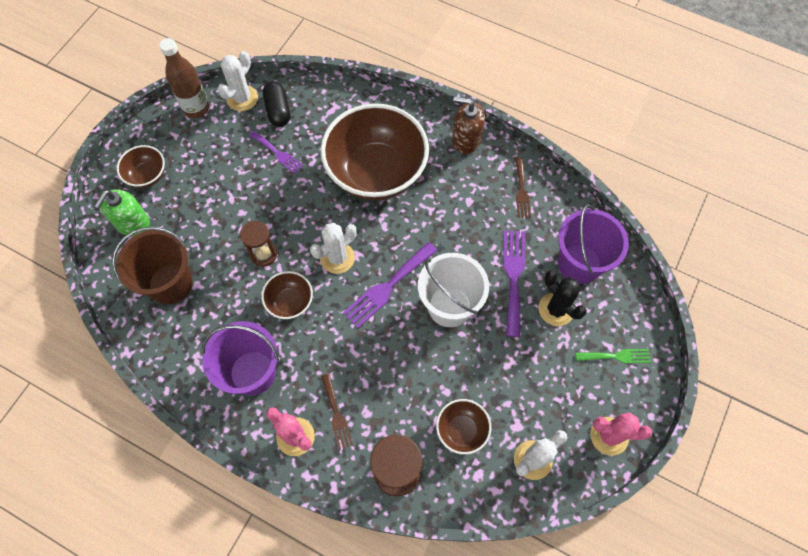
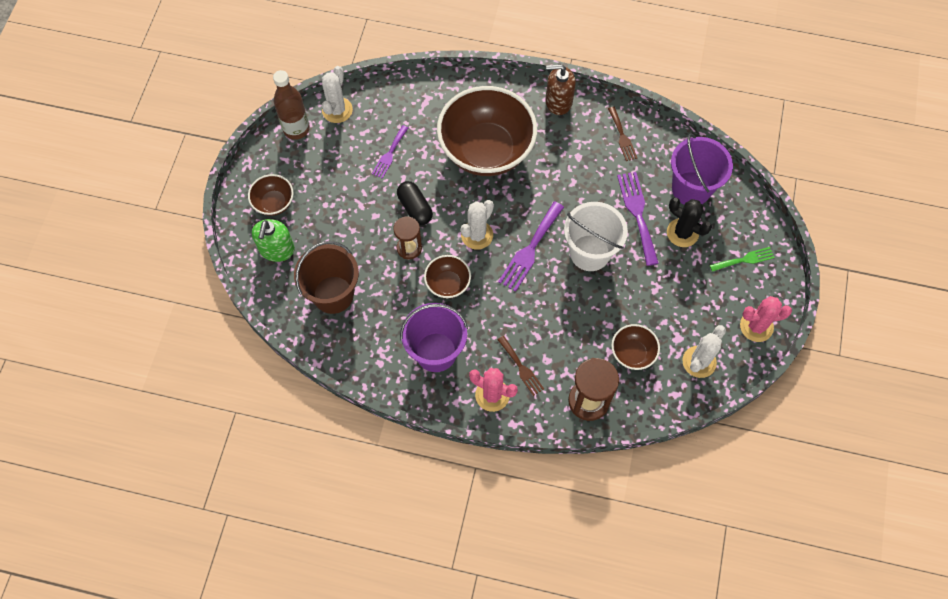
camera: 15 degrees left, 0 degrees up
(278, 110) = (375, 114): black capsule -> black capsule (415, 208)
(278, 153) = (389, 154): purple fork -> purple fork turned 90 degrees clockwise

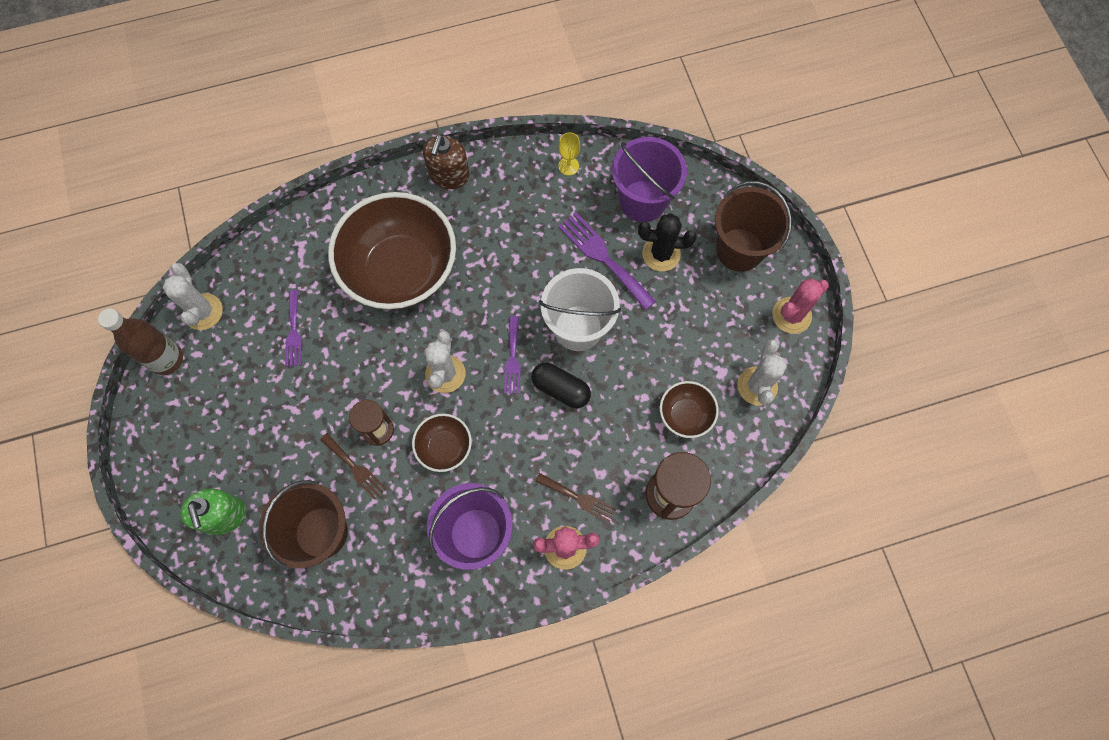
camera: 30 degrees left, 5 degrees up
(274, 203) = (189, 462): brown bowl -> none
(415, 208) = (358, 380): black capsule -> black capsule (560, 389)
(530, 249) = (512, 359): purple fork -> purple fork, size x0.62
(558, 101) = (449, 175): brown soap dispenser -> brown soap dispenser turned 45 degrees counterclockwise
(622, 136) = (539, 180): brown fork -> brown fork (355, 468)
(650, 137) = (568, 166): none -> yellow goblet
(744, 259) = (739, 249): green fork -> brown bucket

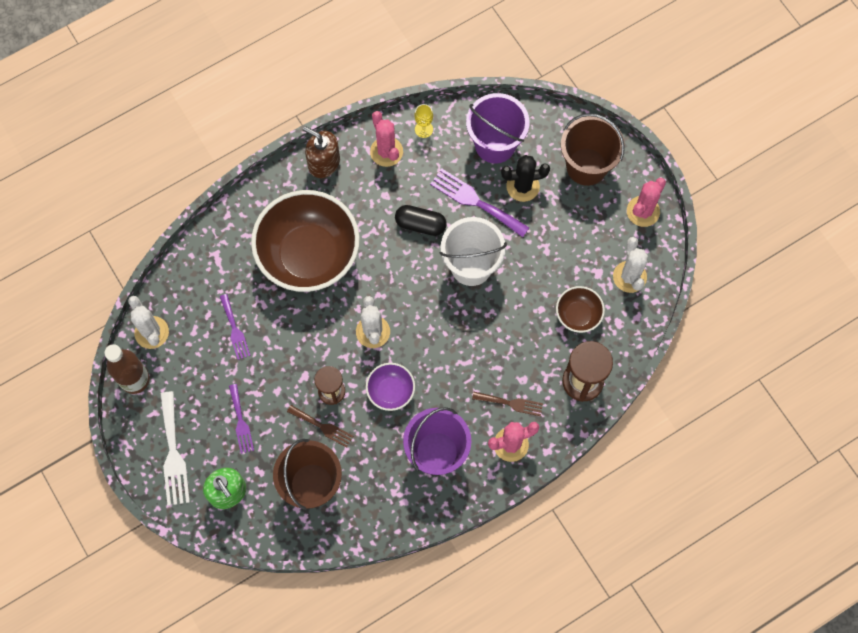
camera: 15 degrees left, 0 degrees up
(179, 454) = (173, 454): none -> white fork
(444, 447) = (390, 391): brown bowl -> purple bowl
(449, 175) = (324, 162): brown soap dispenser -> brown soap dispenser turned 120 degrees clockwise
(512, 359) = (424, 305): purple fork -> purple fork (241, 422)
(520, 180) = (386, 152): none -> pink cactus
(560, 389) = (471, 320): black capsule -> black capsule (420, 224)

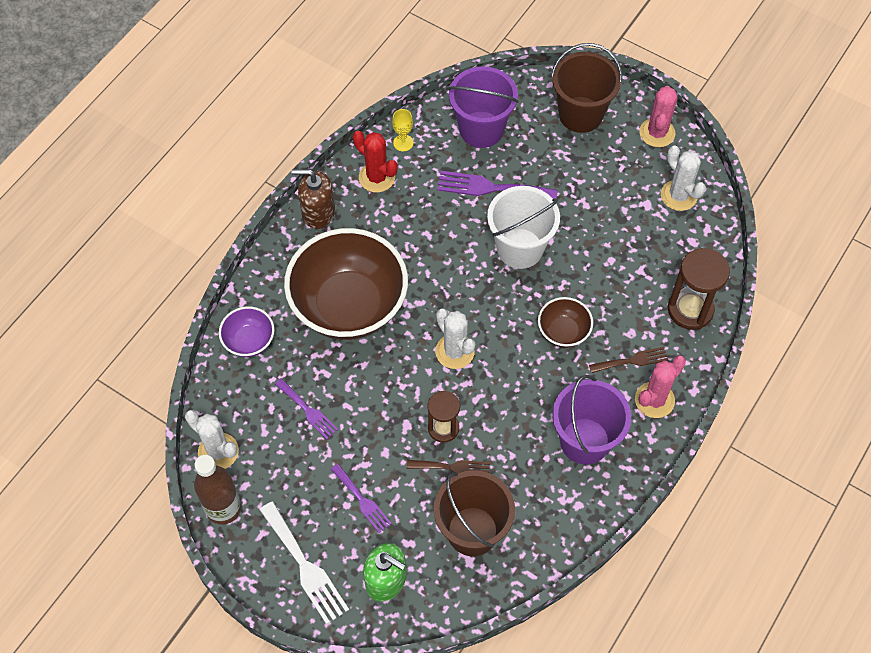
camera: 25 degrees left, 10 degrees down
(386, 152) = (377, 177): pink cactus -> red cactus
(390, 391) = (504, 401): purple bowl -> purple bowl (249, 341)
(420, 224) = (448, 230): black capsule -> none
(522, 186) = (529, 156): black cactus -> none
(578, 315) = (650, 250): brown bowl -> brown bowl (563, 332)

